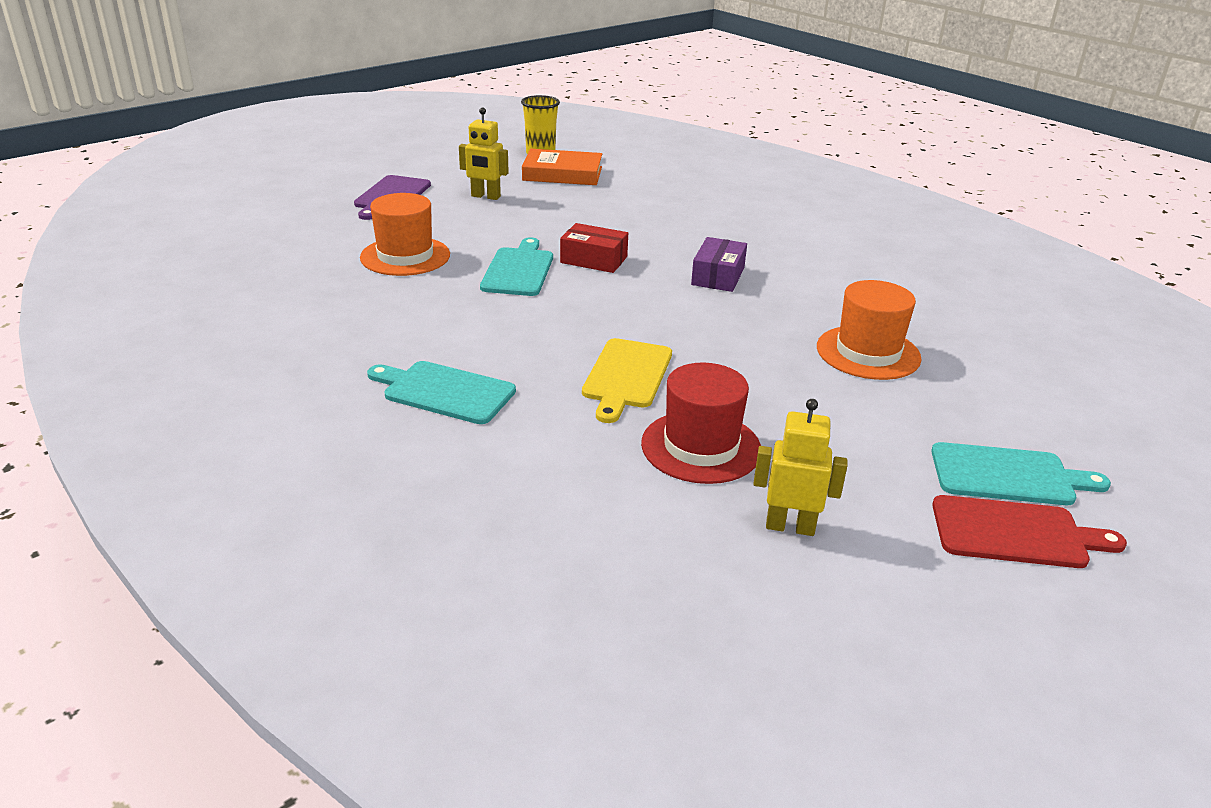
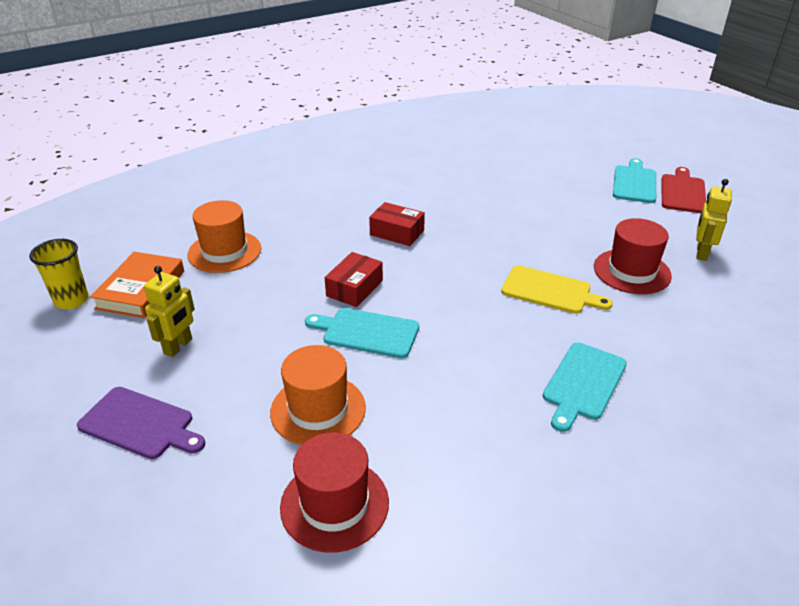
camera: 80 degrees left, 5 degrees up
(295, 270) = (334, 504): none -> red hat
(718, 276) = (397, 232): purple box -> red box
(868, 353) = (512, 196): orange hat -> orange hat (224, 251)

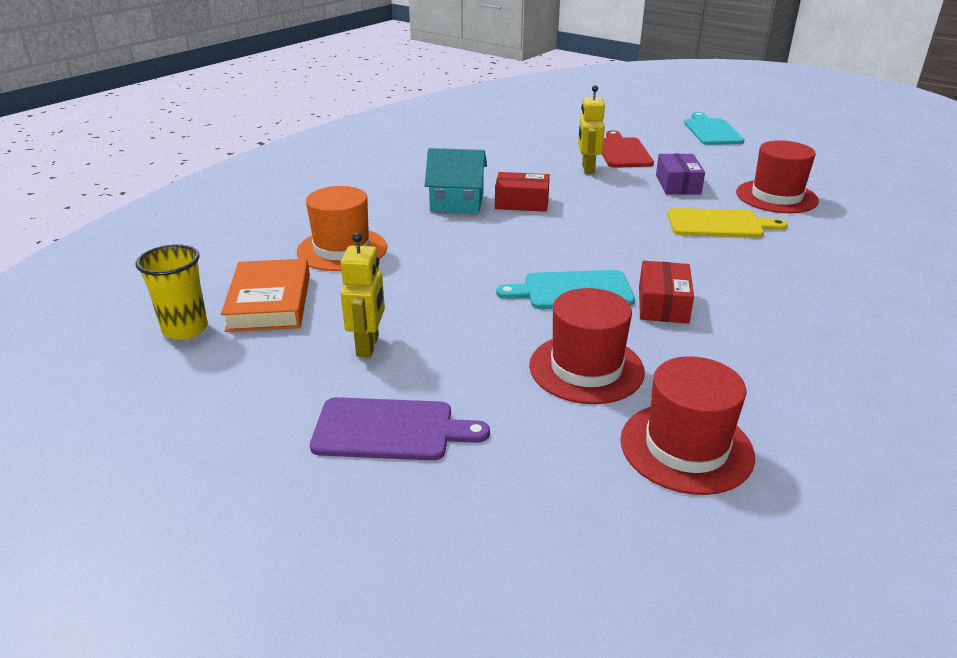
camera: 20 degrees left, 5 degrees down
(318, 409) = (586, 368): orange hat -> red hat
(345, 222) = (457, 202): none -> turquoise house
(354, 288) = (522, 256): red box -> red box (663, 304)
(549, 239) = (678, 184): none -> purple box
(583, 383) = (822, 290): turquoise cutting board -> none
(682, 192) = (760, 132): red cutting board -> red cutting board (622, 152)
(701, 253) = (821, 174): yellow robot -> yellow robot (587, 169)

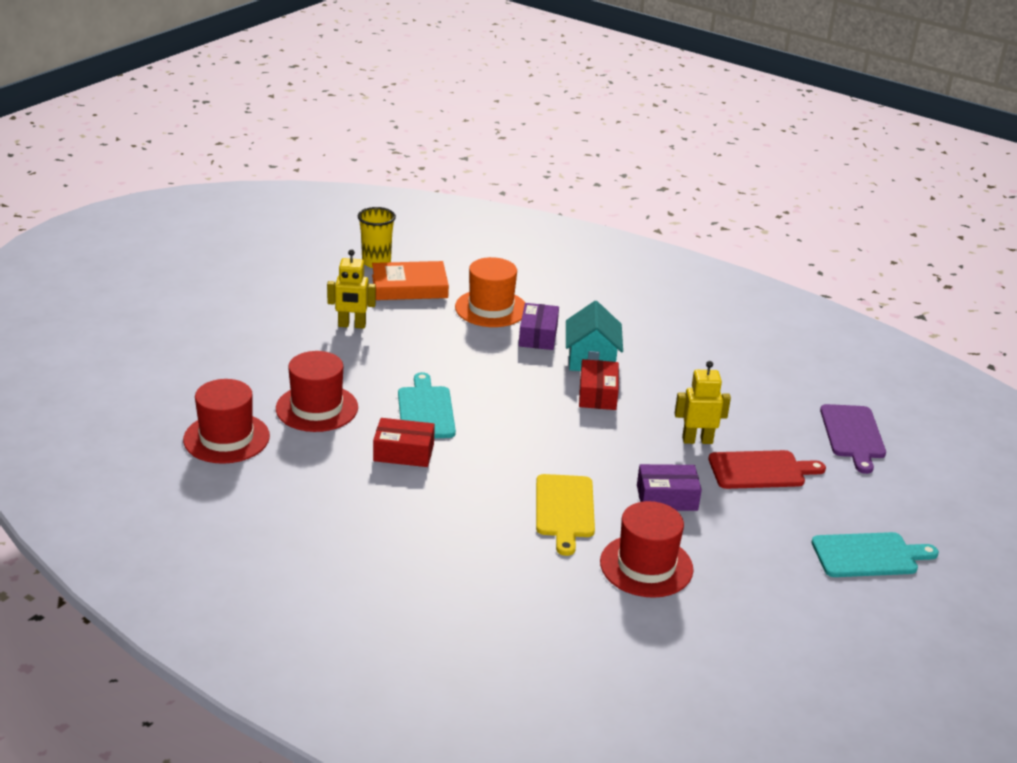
camera: 85 degrees right, 0 degrees up
(390, 430) = (262, 336): purple cutting board -> purple cutting board (853, 435)
(408, 226) = (538, 336): none -> purple box

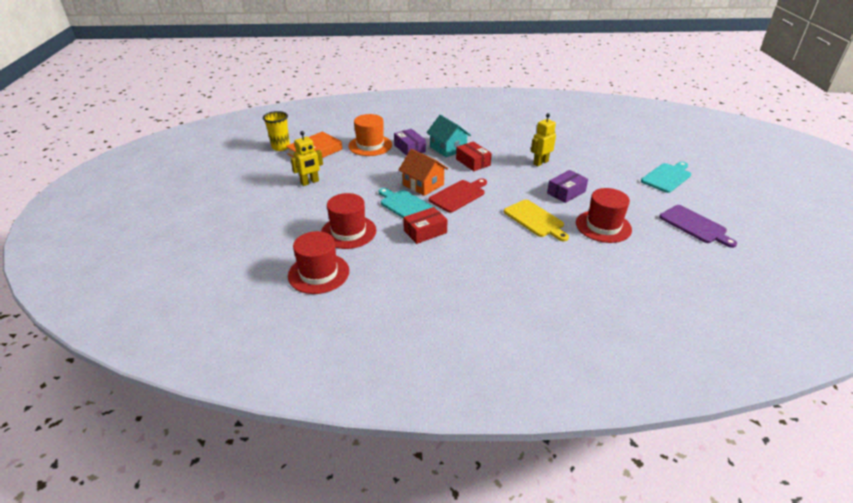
camera: 35 degrees left, 5 degrees up
(485, 393) = (423, 185): none -> orange house
(760, 470) = (581, 163): red cutting board -> red cutting board (458, 195)
(853, 435) = (590, 133): purple cutting board -> purple cutting board (695, 225)

